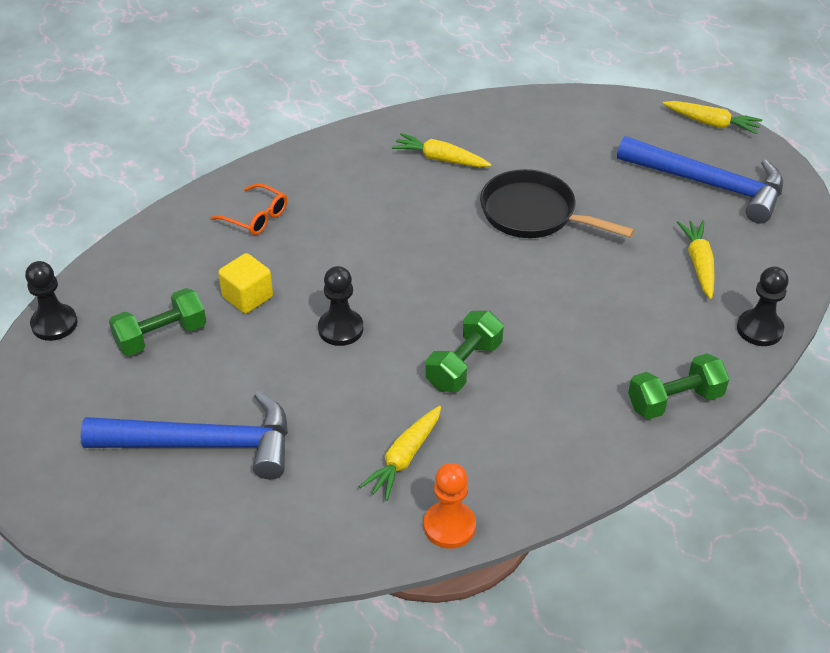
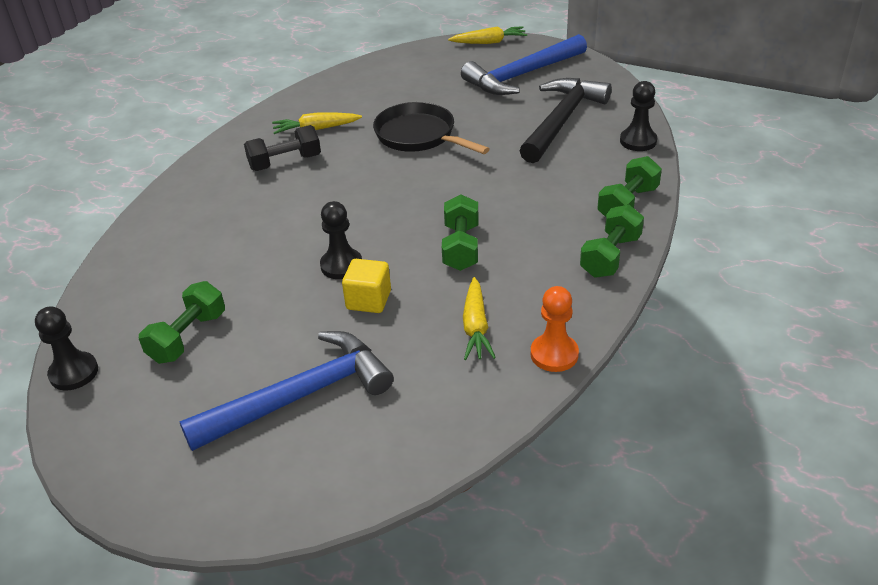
camera: 30 degrees left, 5 degrees down
(247, 297) = (241, 277): yellow cube -> yellow cube (368, 300)
(256, 217) = (198, 221): orange glasses -> none
(381, 186) = (285, 162): none -> black dumbbell
(533, 214) = (419, 136): black pan -> black pan turned 45 degrees clockwise
(599, 451) = (610, 256): none -> green dumbbell
(699, 264) = (561, 121): yellow carrot -> black hammer
(709, 184) = (522, 75): blue hammer -> blue hammer turned 150 degrees clockwise

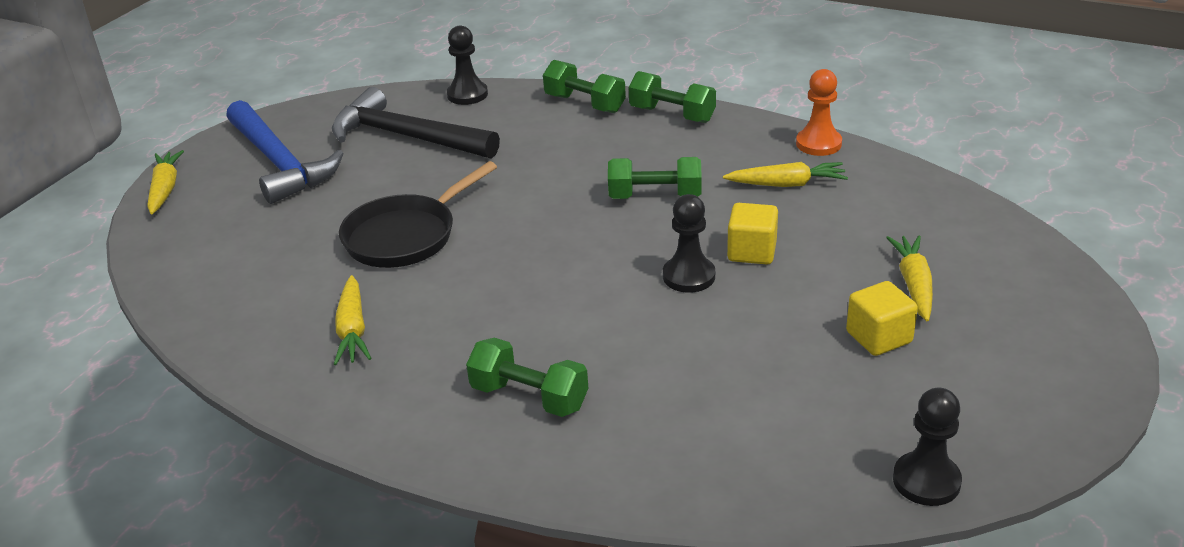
camera: 90 degrees left, 5 degrees down
(188, 337) = (837, 385): green dumbbell -> green dumbbell (529, 397)
(234, 365) = (879, 337): none -> yellow cube
(285, 162) = (440, 350): black dumbbell -> none
(299, 396) = (913, 284): blue hammer -> yellow carrot

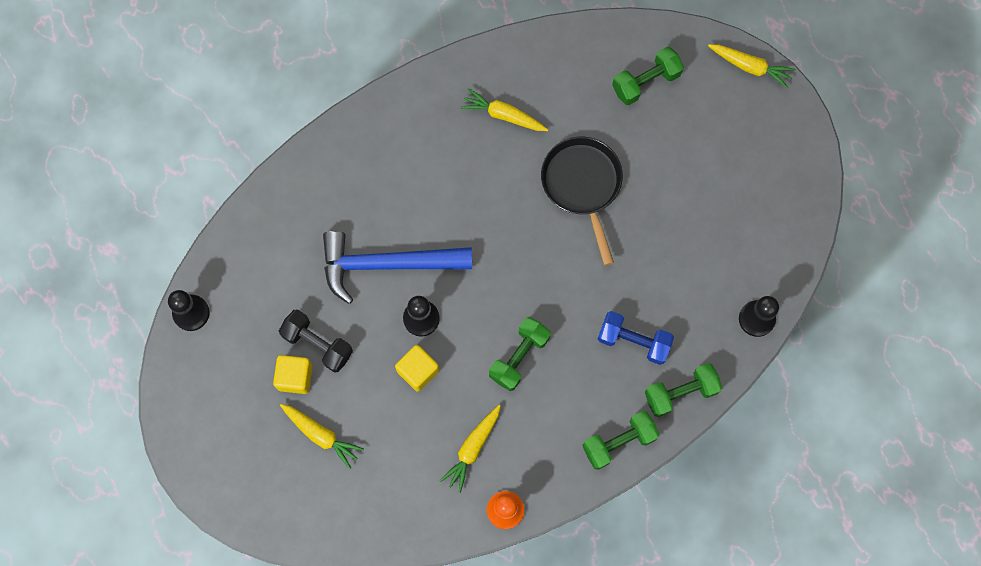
camera: 120 degrees right, 40 degrees up
(279, 163) = (737, 148): blue hammer -> blue hammer (387, 264)
(407, 137) = (717, 245): black hammer -> none
(529, 397) = (381, 174): green dumbbell -> green dumbbell (646, 82)
(560, 143) = (633, 341): none -> blue dumbbell
(816, 339) = (318, 344): none -> black dumbbell

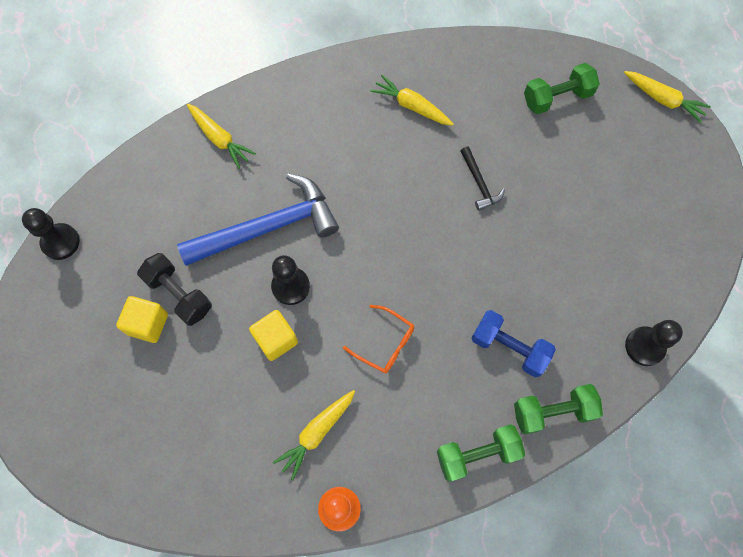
camera: 10 degrees right, 5 degrees down
(321, 435) = (160, 389): yellow carrot -> yellow carrot (220, 139)
(387, 264) = (268, 227): blue hammer -> blue hammer turned 150 degrees clockwise
(519, 357) = (385, 343): green dumbbell -> orange glasses
(582, 185) = (479, 183): black pan -> black hammer

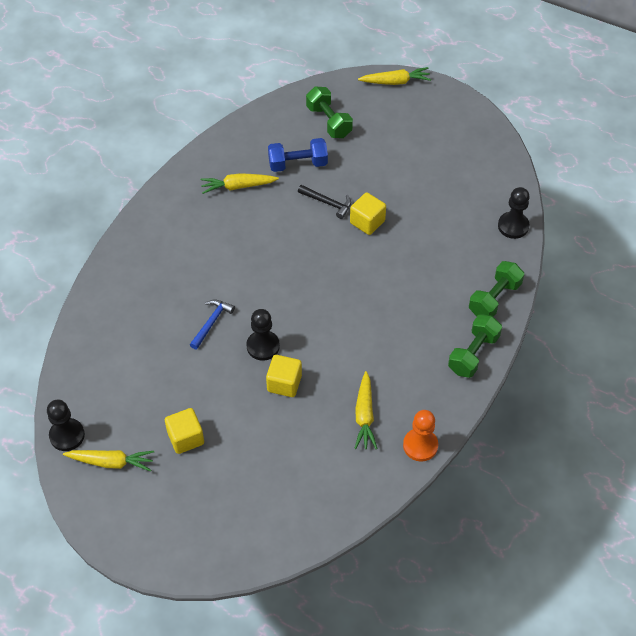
camera: 40 degrees left, 15 degrees down
(179, 294) = (190, 405): black dumbbell -> none
(220, 139) = (121, 293): yellow carrot -> yellow carrot (111, 462)
(268, 227) = (211, 323): blue hammer -> blue hammer, size x0.45
(385, 343) = (357, 335): orange glasses -> none
(499, 231) = (367, 222): none -> yellow cube
(509, 347) = (436, 282): blue dumbbell -> blue dumbbell (298, 164)
(557, 97) = (329, 121): green dumbbell -> green dumbbell turned 60 degrees counterclockwise

